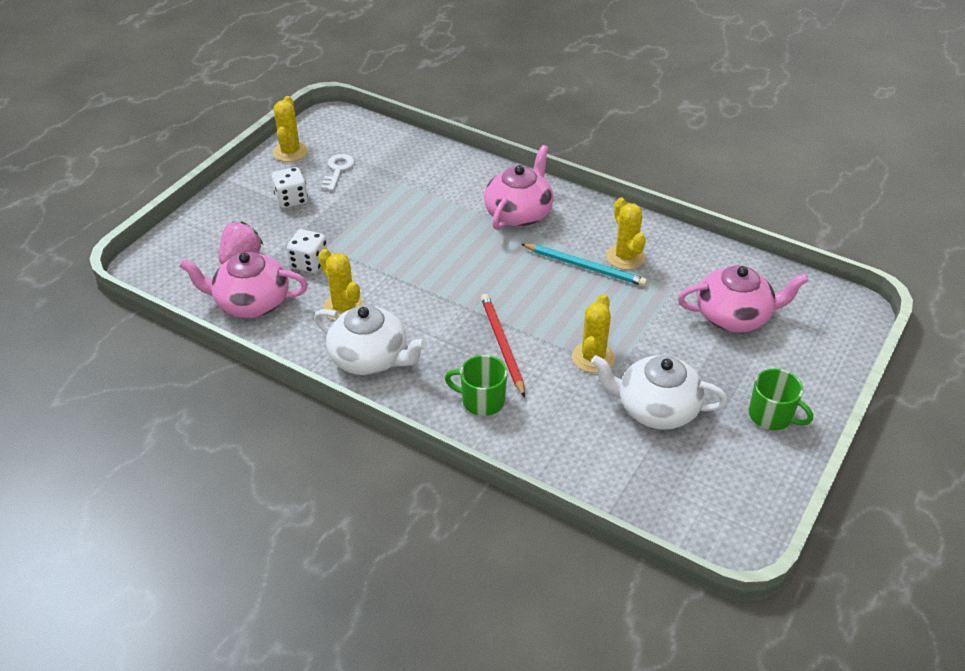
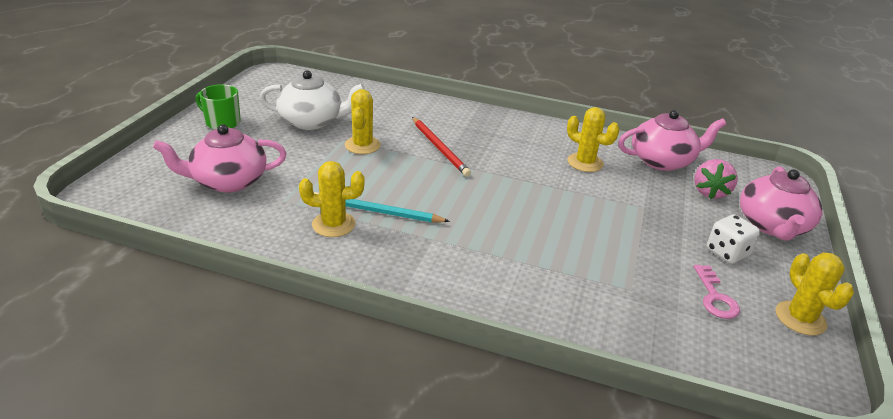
camera: 165 degrees right, 10 degrees down
(309, 263) = (645, 193): white dice -> none
(338, 170) = (715, 297): white key -> pink key
(370, 358) = (538, 134): white teapot -> none
(481, 400) = (443, 118): green mug -> none
(519, 213) = (464, 262): pink teapot -> pink teapot (772, 225)
(625, 257) = (333, 224): yellow cactus -> yellow cactus turned 60 degrees counterclockwise

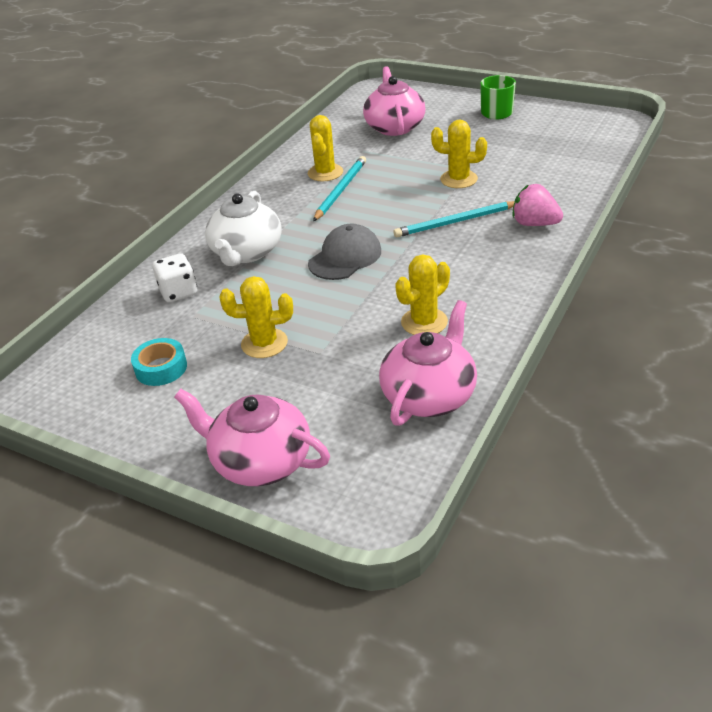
camera: 105 degrees right, 5 degrees up
(312, 121) = (507, 151): white teapot -> white teapot (246, 252)
(439, 148) = (455, 222): red pencil -> turquoise pencil
(505, 202) = (345, 257): none -> grey cap
(662, 161) = (429, 395): pink teapot -> pink teapot turned 150 degrees counterclockwise
(710, 192) = (345, 422): pink strawberry -> pink strawberry (534, 224)
(715, 297) = (161, 368): pink key -> turquoise tape
(727, 252) = (222, 399): white dice -> white dice (178, 292)
(800, 318) = (108, 421): yellow cactus -> yellow cactus (264, 343)

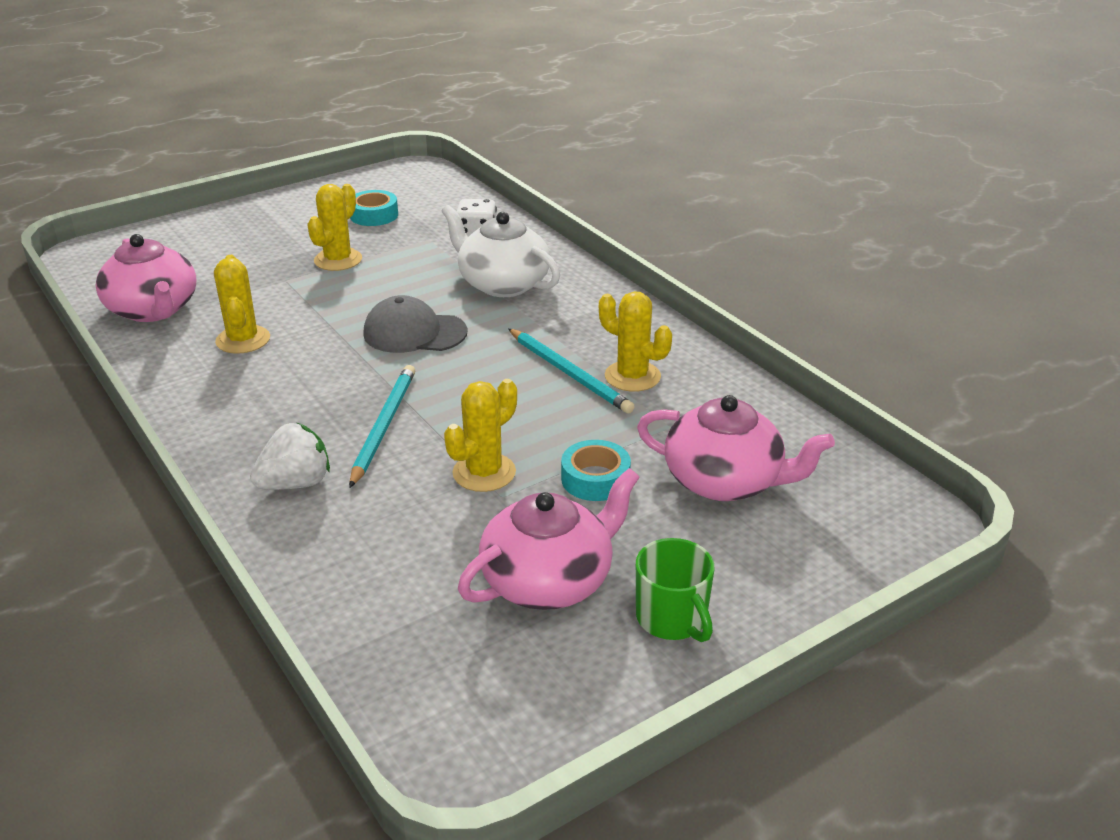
camera: 115 degrees right, 5 degrees down
(260, 461) = (208, 230): pink teapot -> pink teapot (549, 581)
(345, 257) = (414, 333): grey cap -> grey cap turned 120 degrees clockwise
(429, 153) = (595, 479): none -> turquoise tape
(534, 224) = (296, 483): pink strawberry -> white strawberry

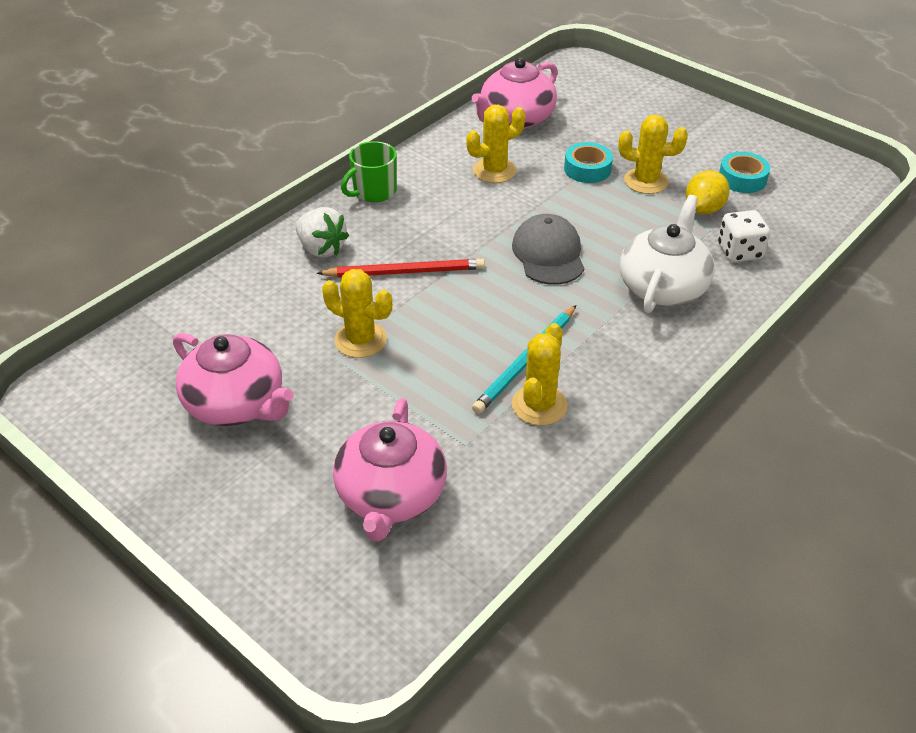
camera: 75 degrees right, 10 degrees up
(384, 426) = (405, 272): turquoise pencil -> red pencil
(404, 242) = (704, 209): none -> yellow lemon
(595, 479) = (370, 407): turquoise tape -> turquoise tape (587, 169)
(672, 619) = (202, 483): green mug -> green mug (373, 192)

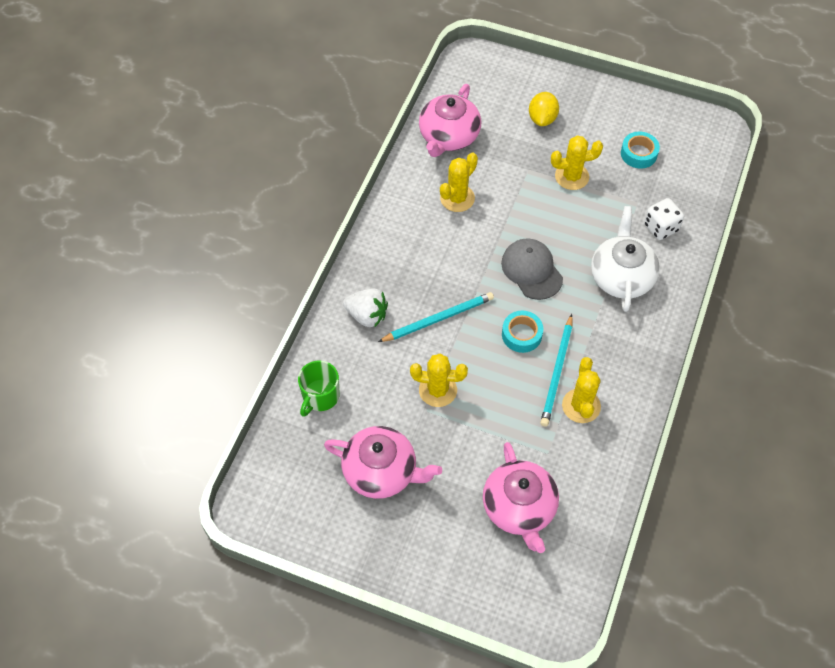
camera: 20 degrees left, 15 degrees up
(373, 192) = (377, 247): green mug -> green mug (320, 396)
(405, 272) = (438, 319): red pencil -> turquoise pencil
(587, 169) = (524, 176): turquoise tape -> turquoise tape (521, 335)
(704, 209) = (622, 193): yellow lemon -> yellow lemon (542, 118)

